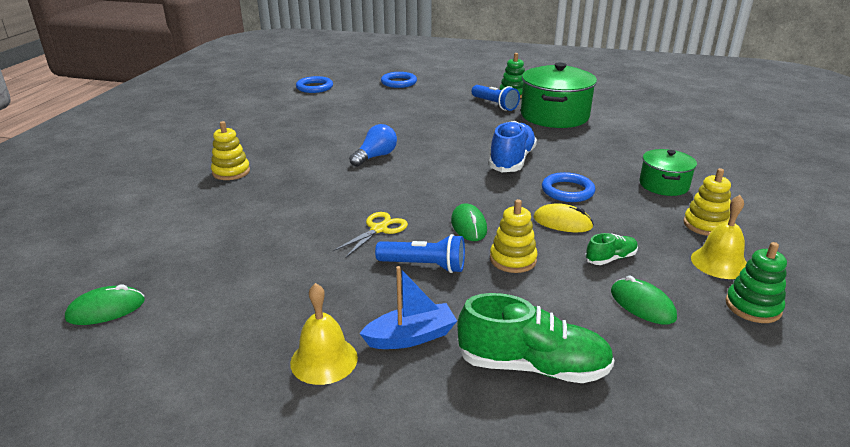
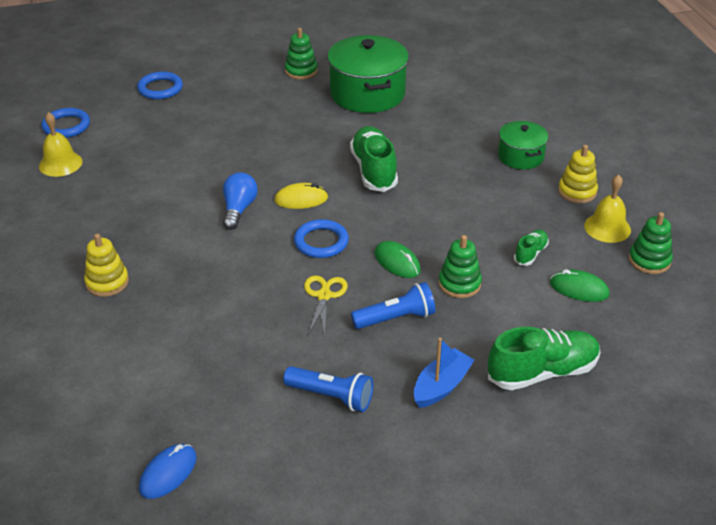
camera: 30 degrees left, 10 degrees up
(106, 309) = (168, 473): green mouse -> blue mouse
(324, 360) = (396, 433): yellow bell -> yellow bell (60, 163)
(495, 105) = (296, 94): blue flashlight -> blue flashlight (331, 396)
(512, 161) = (374, 170): blue shoe -> green shoe
(513, 259) = (459, 284): yellow stacking toy -> green stacking toy
(562, 222) = (469, 229): yellow mouse -> yellow mouse (301, 199)
(567, 191) = (448, 191): blue ring -> blue ring (321, 242)

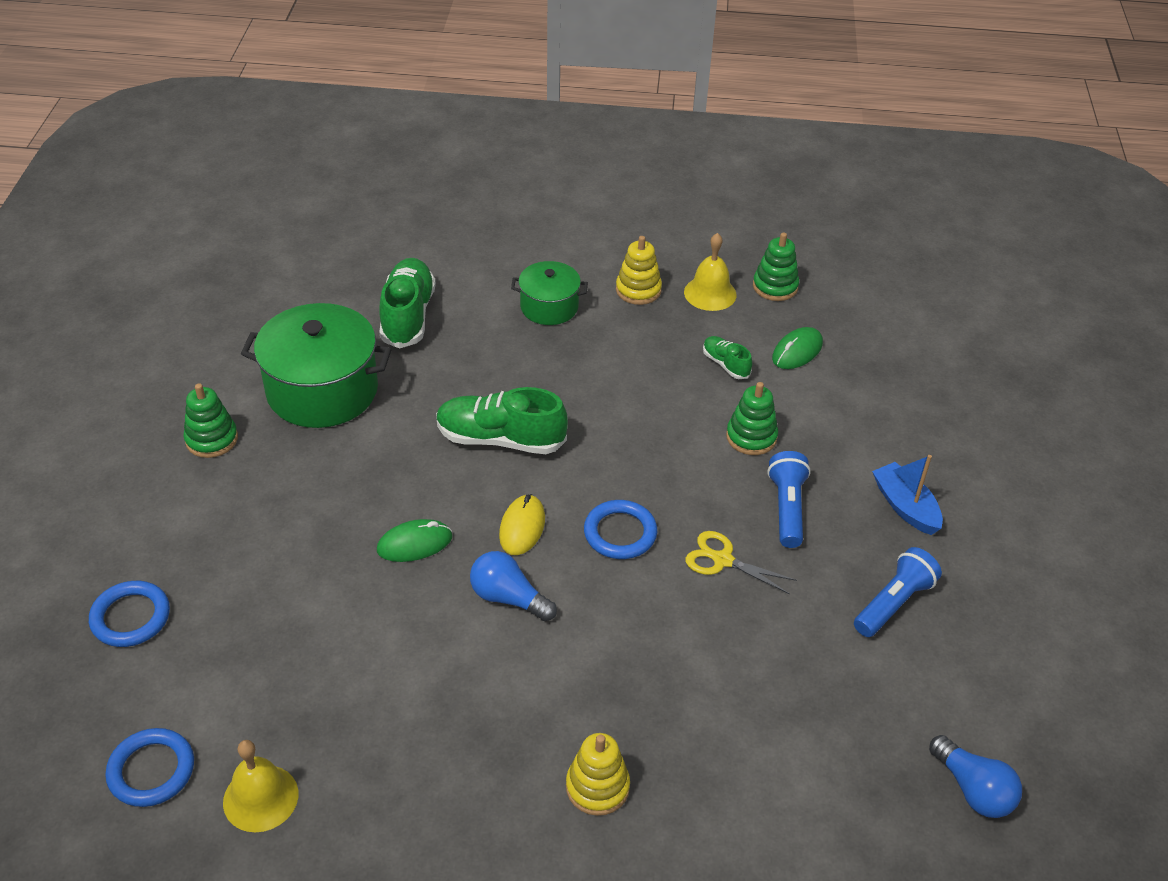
camera: 70 degrees left, 5 degrees up
(168, 473) = (973, 789): blue mouse -> blue light bulb
(397, 262) = (691, 476): green mouse -> green mouse (414, 543)
(542, 372) = (908, 424): green shoe -> green shoe (408, 316)

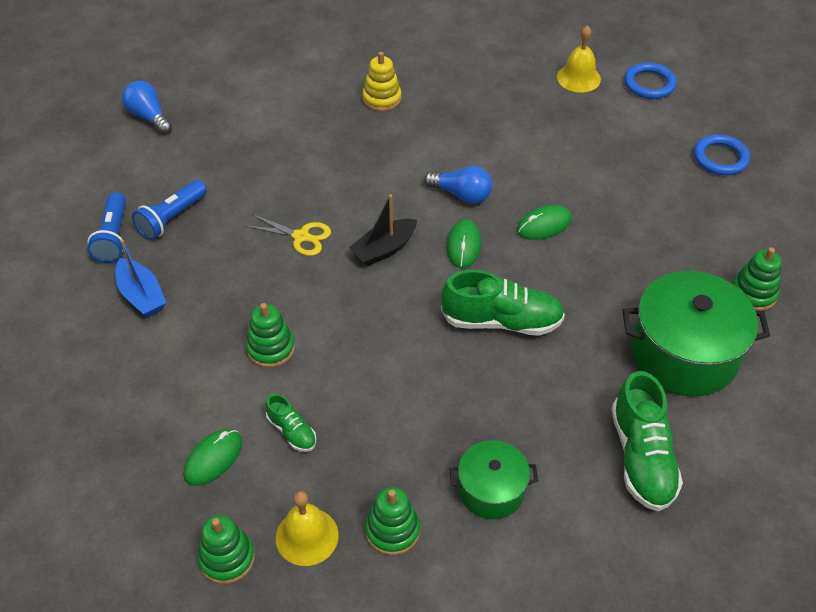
camera: 175 degrees right, 5 degrees up
(522, 527) = (463, 246): yellow mouse -> green mouse
(620, 533) = (384, 249): blue ring -> black boat
(638, 290) = (392, 530): yellow stacking toy -> green stacking toy
(787, 508) = (245, 283): blue flashlight -> blue flashlight (113, 237)

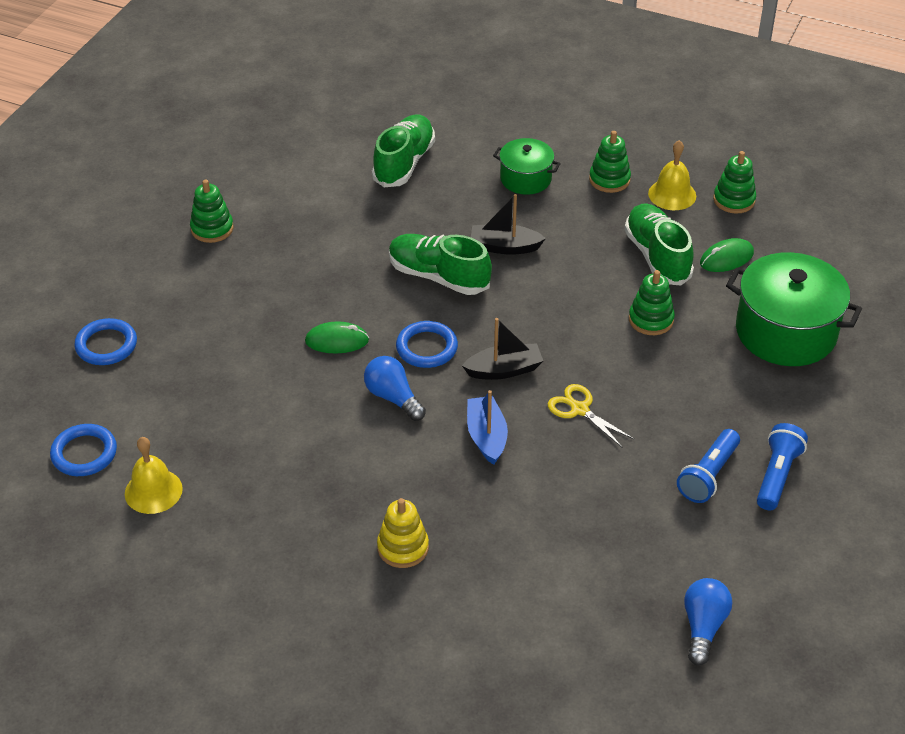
camera: 155 degrees left, 5 degrees down
(142, 295) = (758, 404): blue boat -> blue boat (486, 436)
(149, 117) = (703, 627): blue light bulb -> blue light bulb turned 150 degrees counterclockwise
(172, 218) = (708, 475): blue flashlight -> blue flashlight turned 150 degrees clockwise
(292, 431) = (657, 256): green shoe -> green shoe, size x1.95
(459, 381) = (504, 247): none -> black boat
(463, 246) = (426, 348): green mouse -> blue ring
(684, 354) = (311, 209): green pot -> green pot (786, 332)

